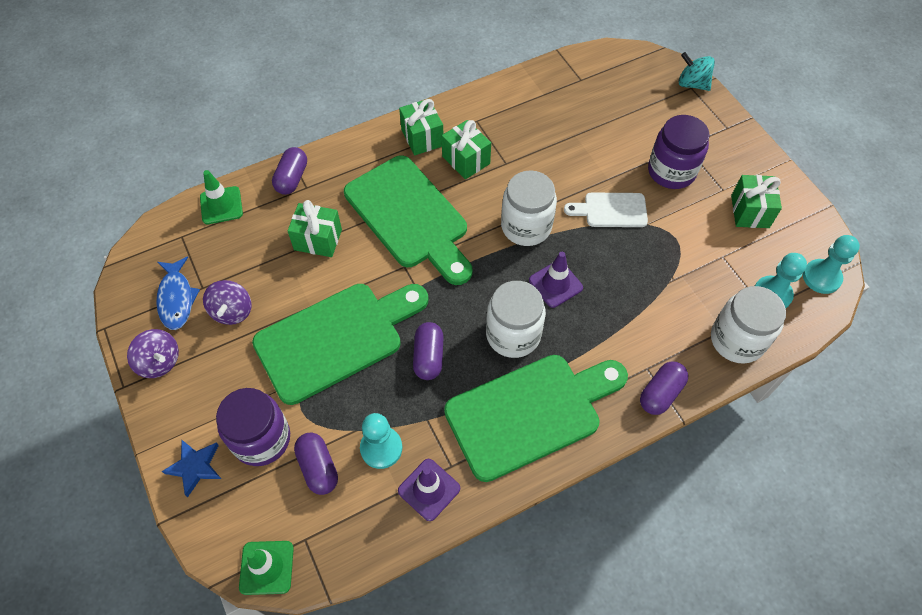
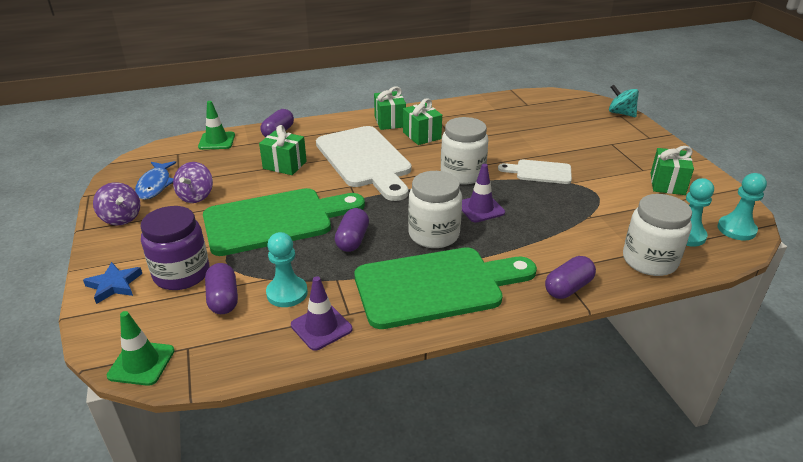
camera: 10 degrees right, 25 degrees down
(409, 217) = (365, 160): green cutting board -> white cutting board
(671, 171) = (597, 156): purple jar -> none

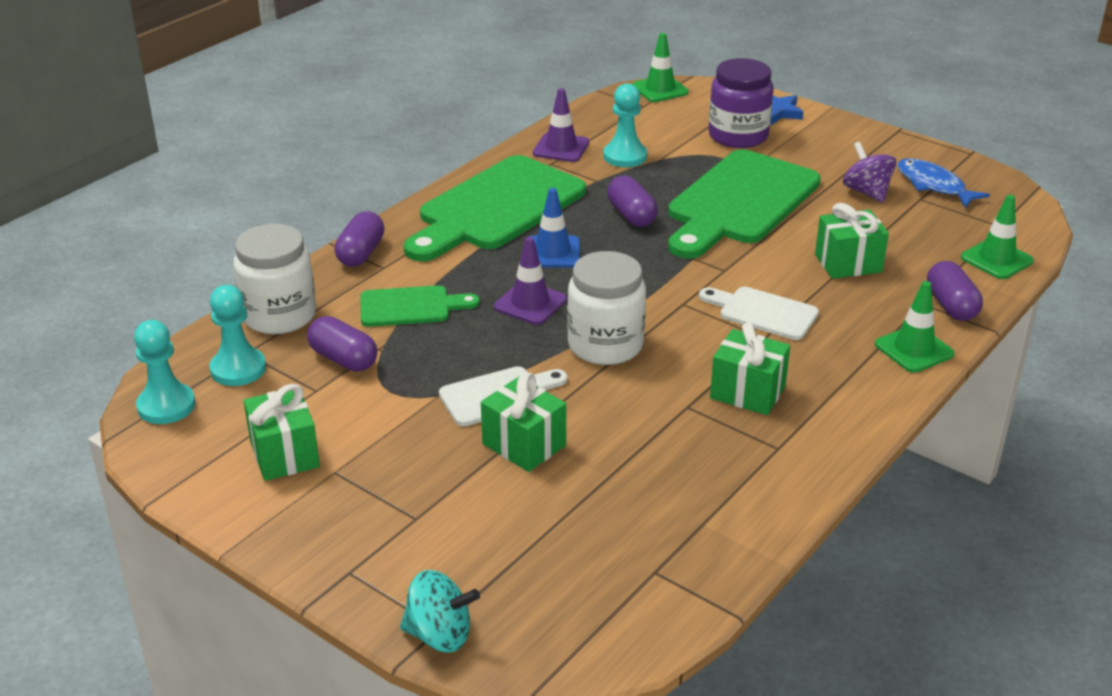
camera: 145 degrees right, 0 degrees up
(121, 218) = (888, 149): purple spinning top -> none
(223, 299) = (670, 135): purple capsule -> purple capsule (343, 359)
(327, 125) = (914, 349): none -> green traffic cone
(365, 160) = (763, 312): white cutting board -> white cutting board, size x0.51
(390, 122) = (835, 400): green gift -> green gift (524, 445)
(434, 234) = (552, 252): white jar -> blue traffic cone
(556, 233) = (411, 307): none -> green cutting board

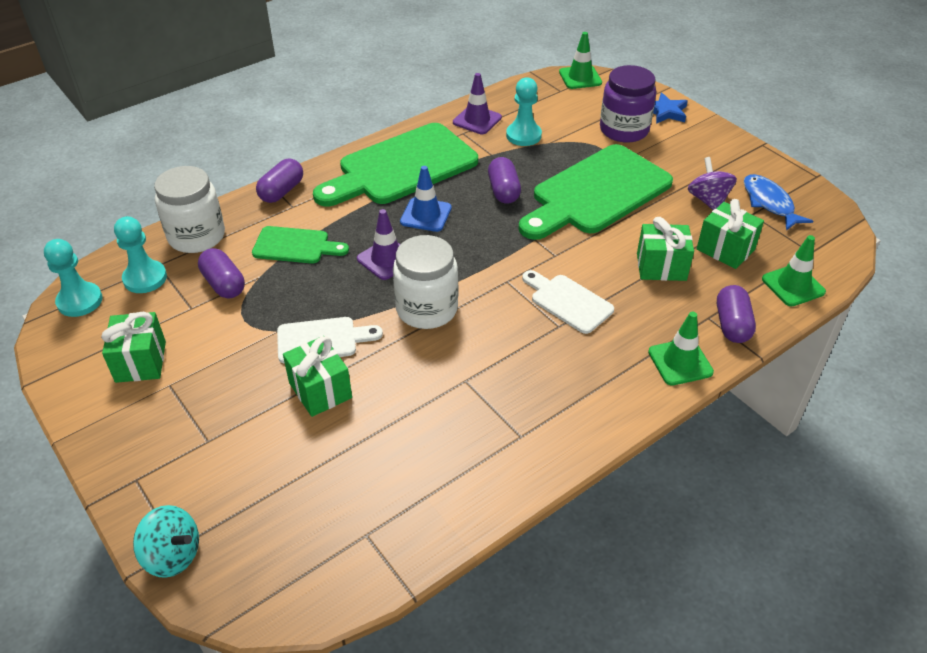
camera: 15 degrees right, 10 degrees up
(747, 392) = (520, 377): green gift -> green gift (725, 249)

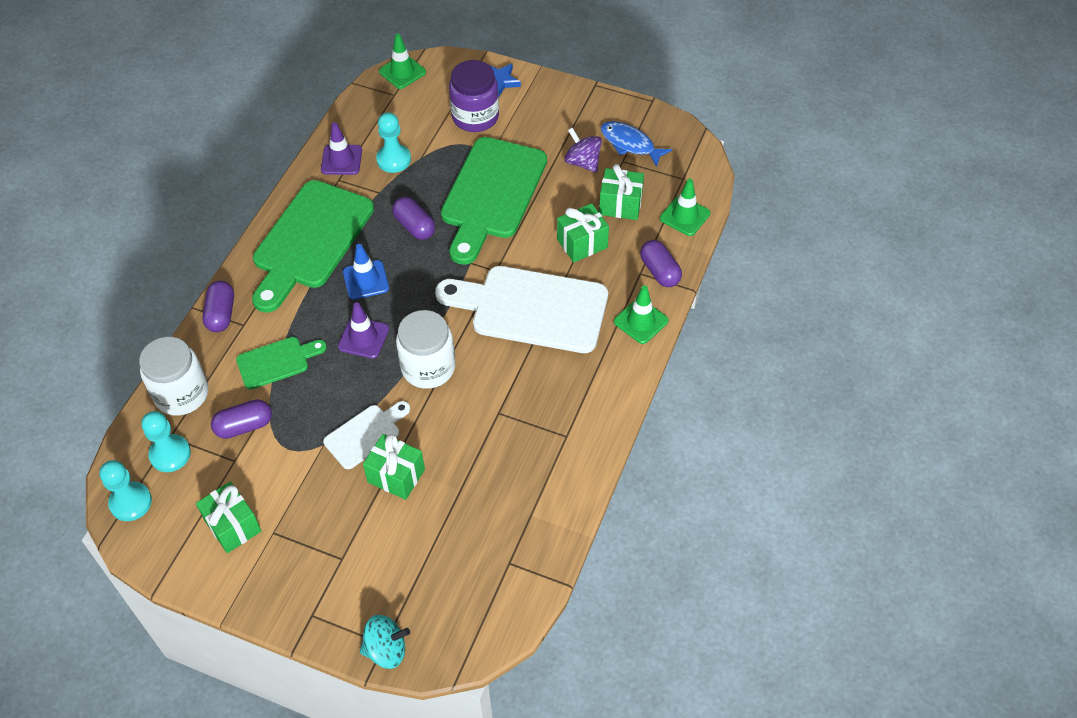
camera: 30 degrees left, 10 degrees up
(224, 284) = (244, 426): purple capsule -> purple capsule turned 45 degrees counterclockwise
(568, 302) = (531, 308): white cutting board -> white cutting board, size x1.98

